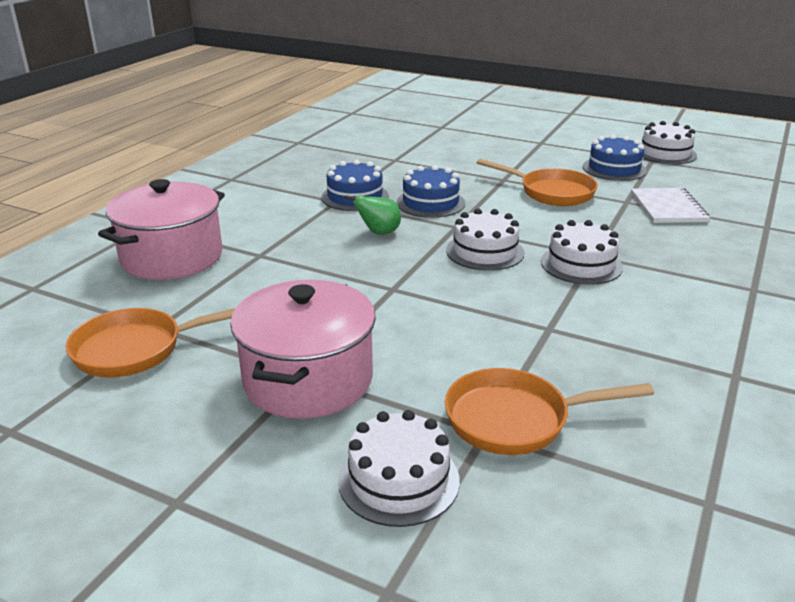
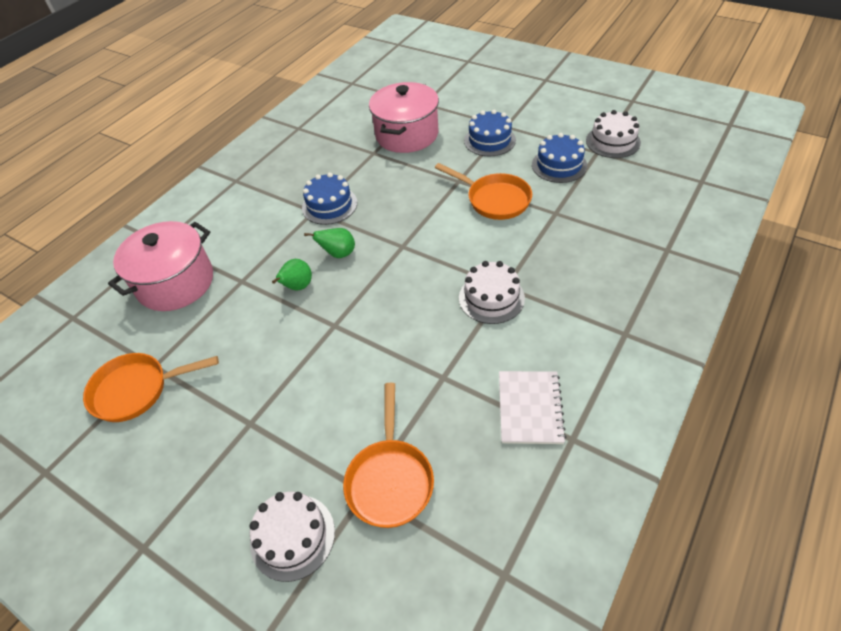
camera: 10 degrees right, 20 degrees up
(308, 380) = (251, 429): pink pot -> pink pot (407, 135)
(335, 259) = (297, 287): none -> green pear
(430, 203) = (389, 214): blue cake -> blue cake (489, 140)
(485, 251) = (417, 280): white cake -> none
(516, 419) = (390, 479): orange pan -> orange pan turned 90 degrees counterclockwise
(668, 207) = (589, 222): white notebook -> white notebook (529, 408)

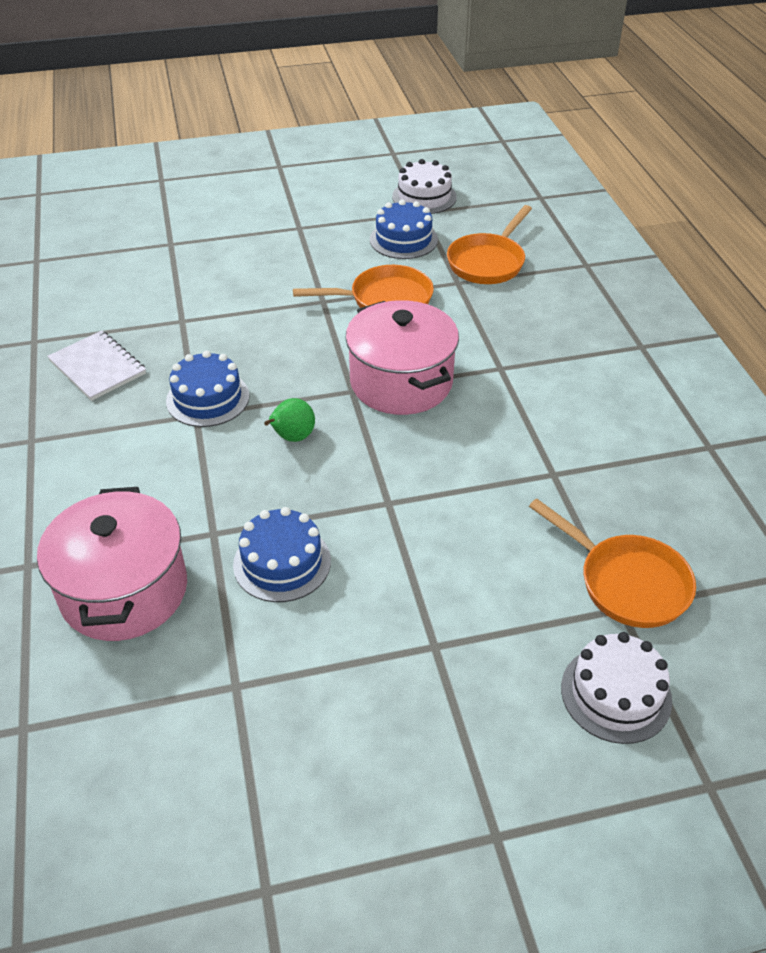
camera: 50 degrees left, 5 degrees down
(137, 390) = (253, 722): orange pan -> orange pan (488, 262)
(297, 287) = (293, 495): green pear -> none
(407, 135) = (197, 284): pink pot -> pink pot (401, 382)
(489, 140) = (301, 248): blue cake -> blue cake (282, 562)
(491, 298) = (502, 384): white cake -> none
(529, 408) = (651, 447): white notebook -> white notebook (97, 367)

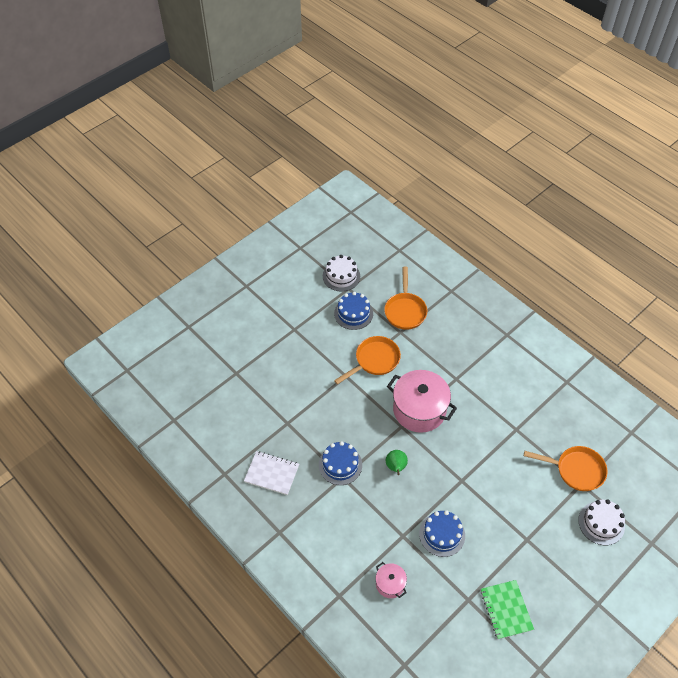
camera: 30 degrees left, 10 degrees up
(124, 591) = (390, 584): pink pot -> pink pot, size x0.49
(293, 742) = (506, 610): none -> green notebook

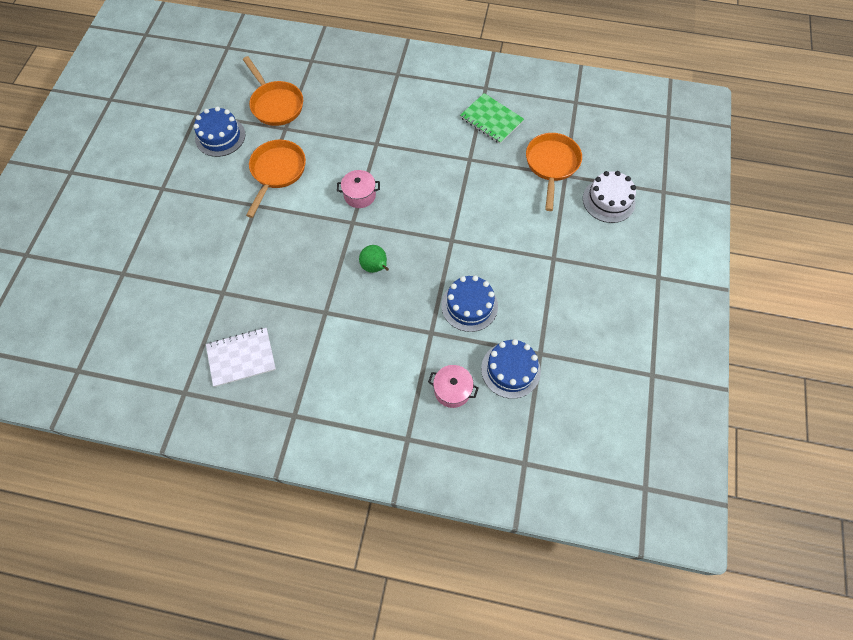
camera: 35 degrees left, 10 degrees up
(340, 465) = (313, 301): blue cake -> blue cake (510, 370)
(341, 276) = (179, 105): white cake -> none
(419, 410) = (360, 195): pink pot -> pink pot, size x0.49
(506, 610) = (582, 339): green notebook -> green notebook (491, 119)
(576, 470) = (551, 165): orange pan -> orange pan turned 60 degrees counterclockwise

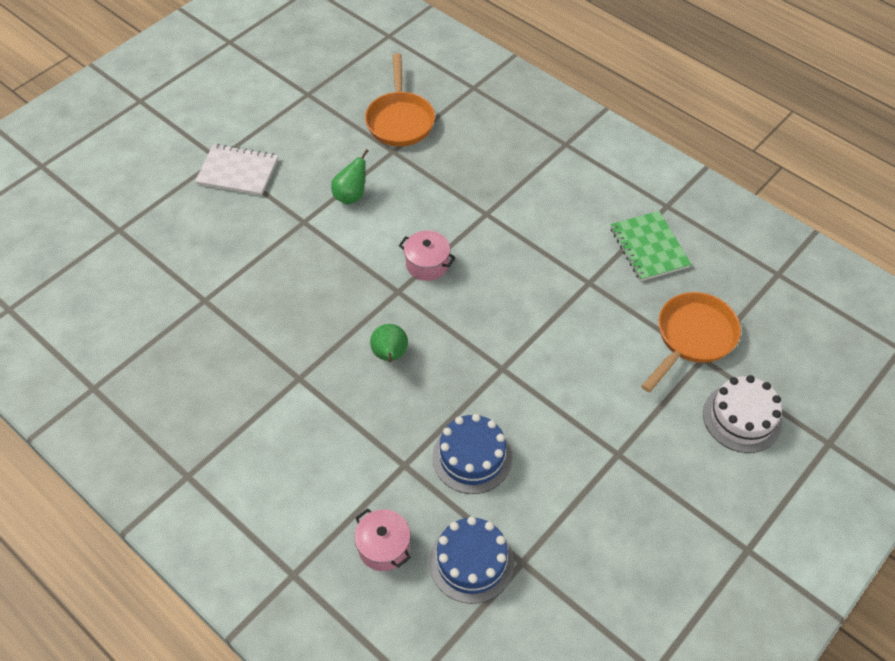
camera: 30 degrees right, 10 degrees down
(220, 136) = (316, 129): blue cake -> none
(241, 358) = (176, 381): white notebook -> white notebook (237, 172)
(277, 172) = (351, 196): orange pan -> green pear

